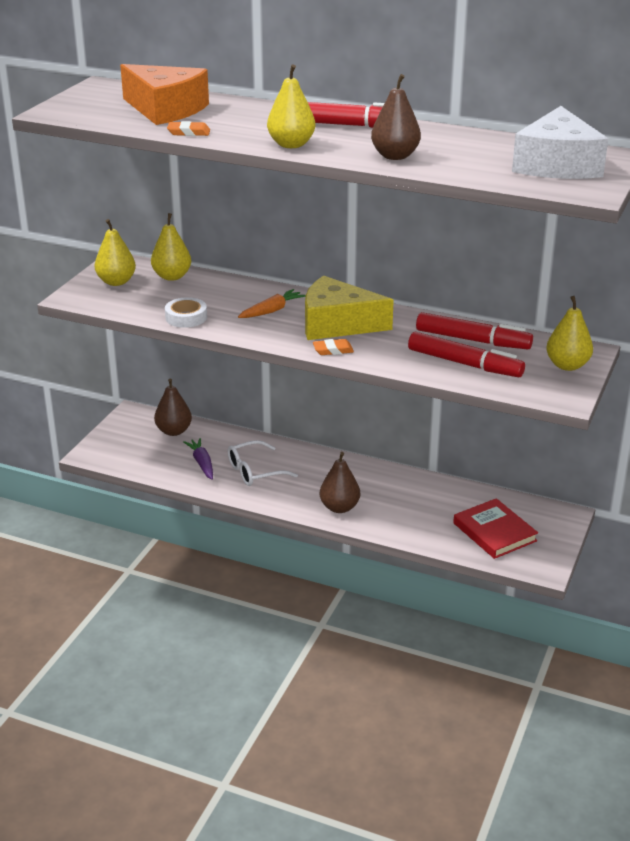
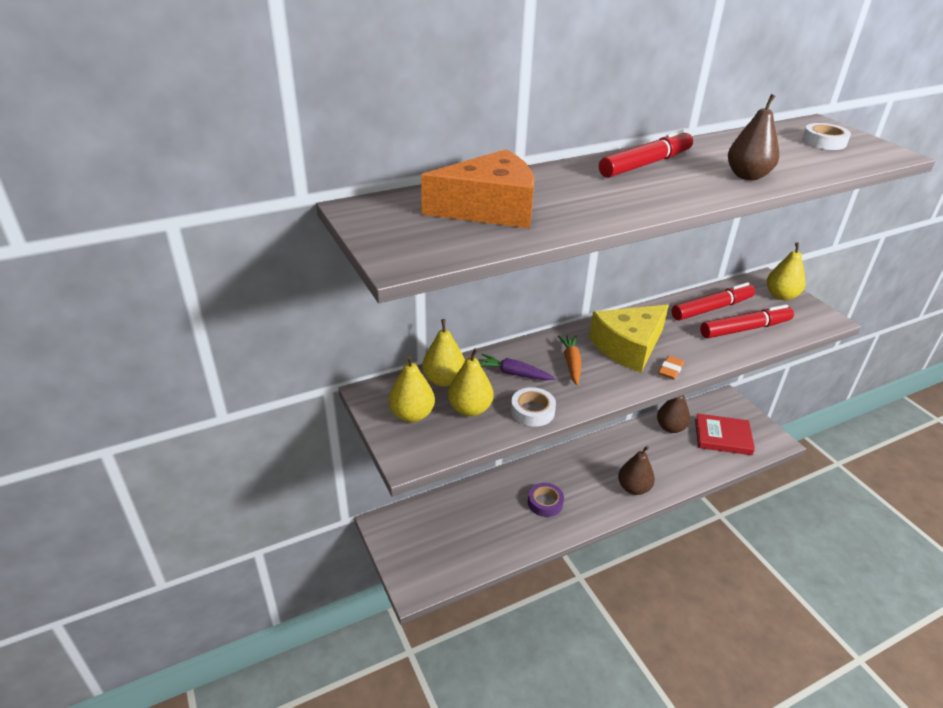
camera: 50 degrees left, 5 degrees up
(174, 431) = (439, 514): brown pear -> brown pear (670, 427)
(189, 132) = (575, 223): orange eraser -> none
(202, 463) = (503, 526): purple carrot -> purple carrot (514, 374)
(255, 471) = (545, 502): white glasses -> purple tape
(291, 145) = (670, 198): yellow pear -> yellow pear (470, 409)
(557, 165) = (824, 142): white cheese -> white tape

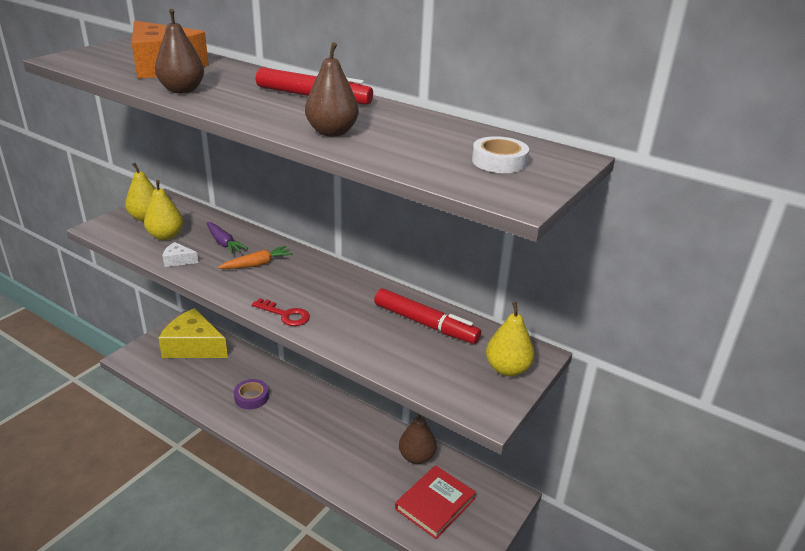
camera: 60 degrees right, 5 degrees down
(444, 380) = (196, 219): yellow pear -> none
(514, 374) = (223, 243): purple carrot -> purple carrot turned 150 degrees clockwise
(532, 411) = (178, 260): white tape -> white cheese
(628, 347) = (307, 287): yellow cheese -> yellow cheese (193, 346)
(633, 488) = (305, 449): brown pear -> brown pear (182, 90)
(670, 370) = (285, 315): orange eraser -> red key
(722, 437) = (435, 504): red book -> red book turned 60 degrees clockwise
(745, 329) = (403, 351): red marker -> none

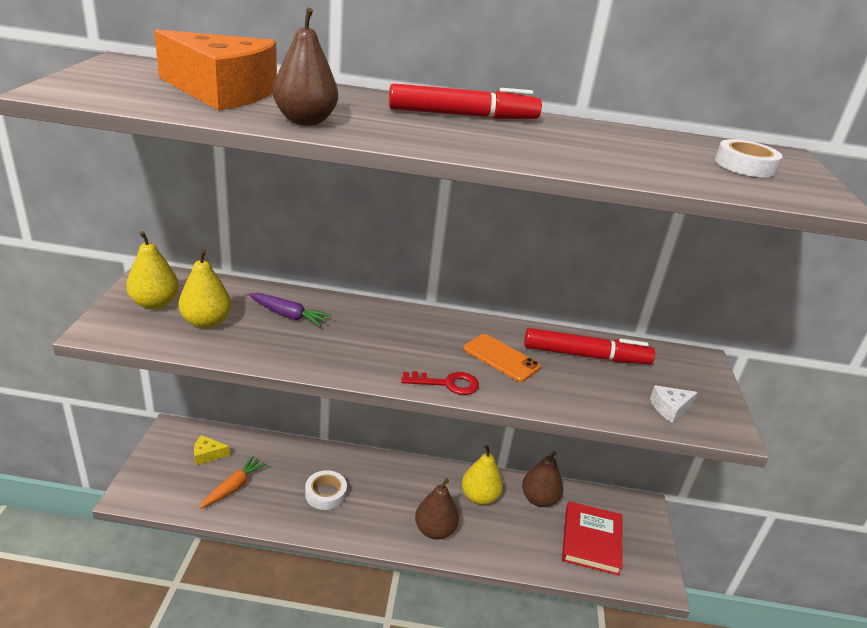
camera: 30 degrees left, 0 degrees up
(178, 260) = (255, 349): white cheese -> white cheese (670, 408)
(193, 346) = (207, 455): yellow cheese -> yellow cheese, size x0.41
(251, 397) = (325, 493): purple tape -> white tape
(257, 264) = (354, 332): orange carrot -> orange carrot (233, 487)
(332, 132) = (557, 154): brown pear -> brown pear (435, 530)
(349, 308) = (501, 358): none -> orange phone
(507, 369) = (696, 381): yellow pear -> yellow pear (479, 496)

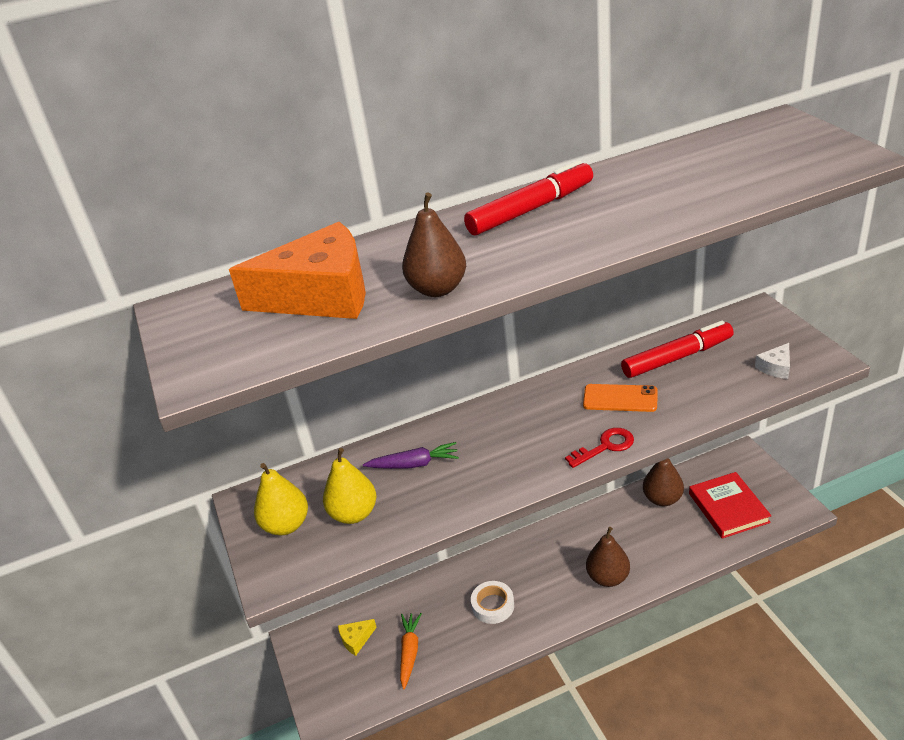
camera: 20 degrees left, 5 degrees up
(479, 496) = (616, 527): yellow pear -> none
(745, 165) = (774, 149): white tape -> none

